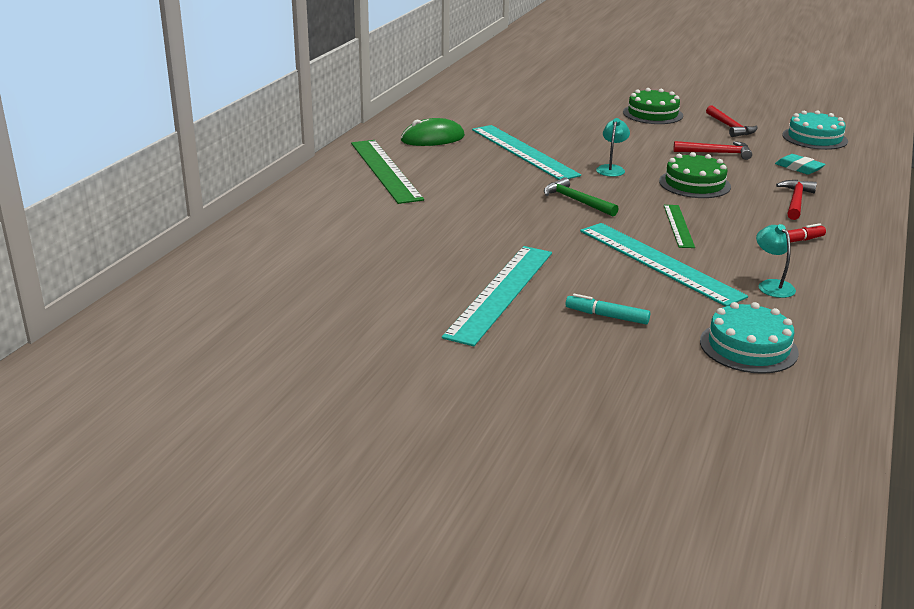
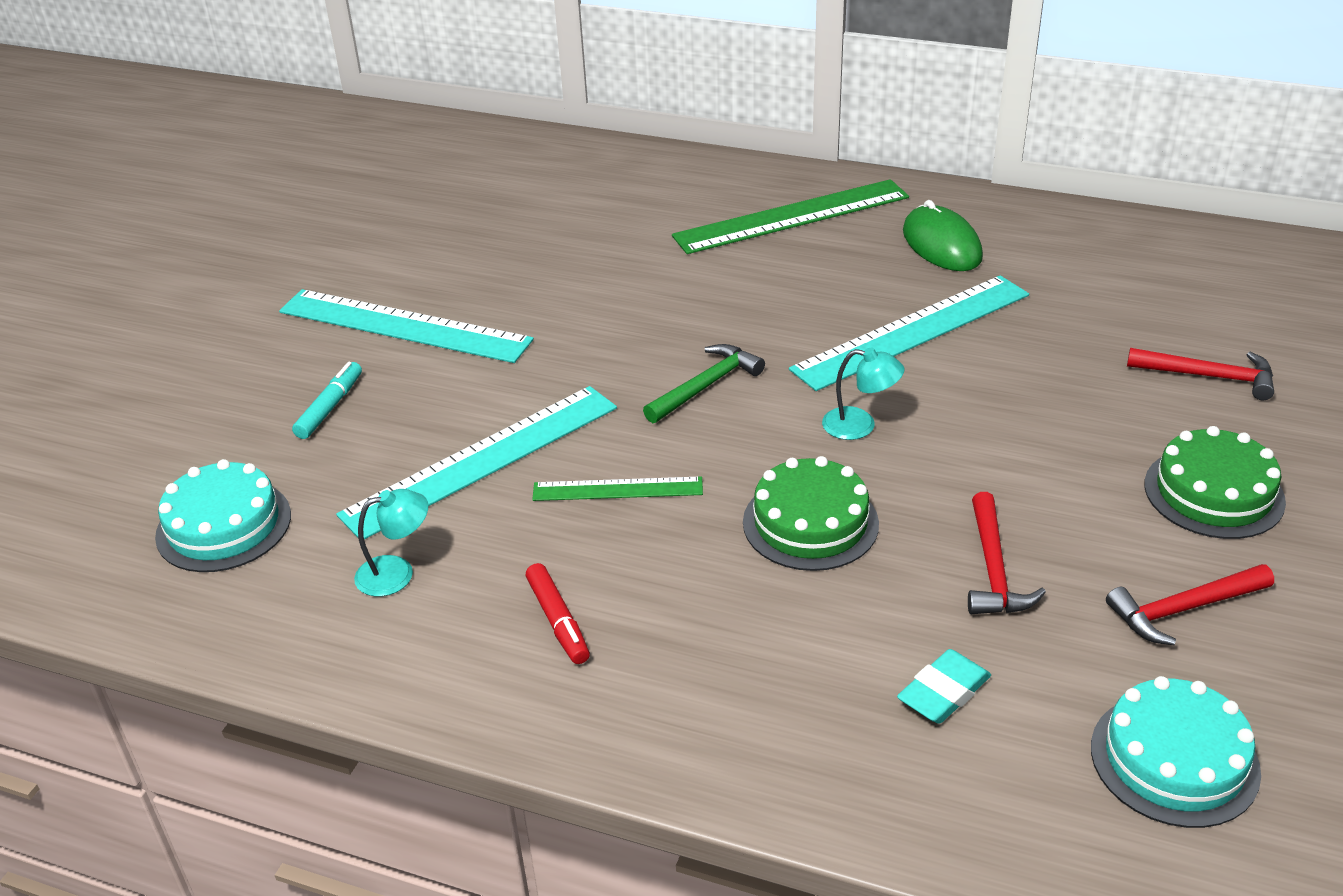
camera: 90 degrees right, 10 degrees up
(796, 201) = (750, 657): red hammer -> red hammer (1210, 377)

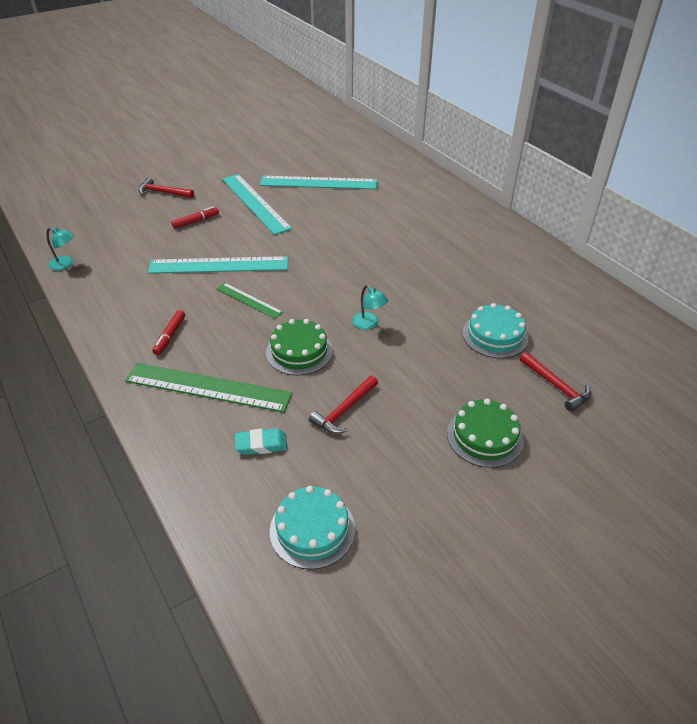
camera: 35 degrees right, 5 degrees up
(224, 525) = (117, 246): turquoise cake -> turquoise cake (495, 335)
(330, 407) = (196, 221): turquoise marker -> red marker
(397, 572) = (144, 290): turquoise lamp -> turquoise lamp (66, 264)
(706, 385) = (331, 278): green hammer -> none
(792, 217) = (456, 225): green ruler -> green ruler (208, 387)
(912, 332) = (443, 297): turquoise ruler -> turquoise ruler (318, 183)
(941, 244) = (507, 266): green mouse -> none
(1182, 609) = (400, 475): red hammer -> red hammer (163, 192)

